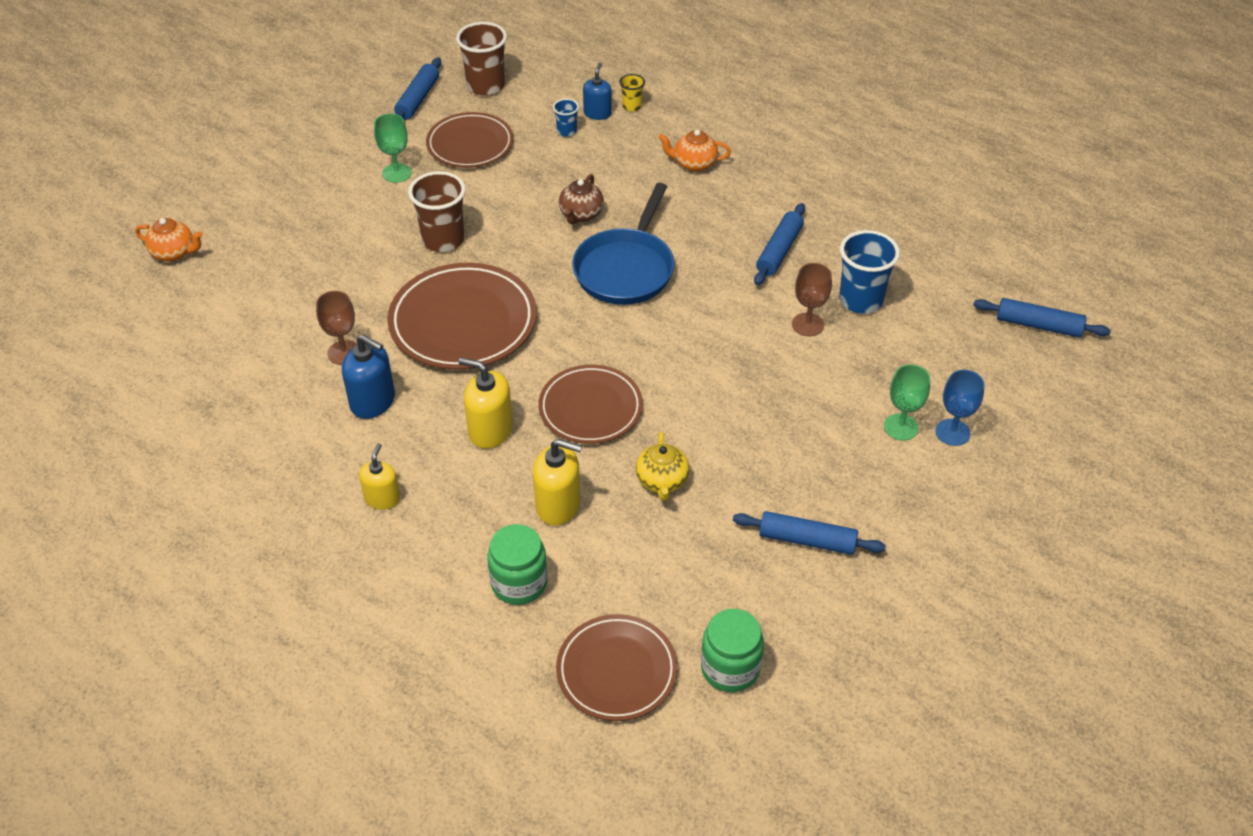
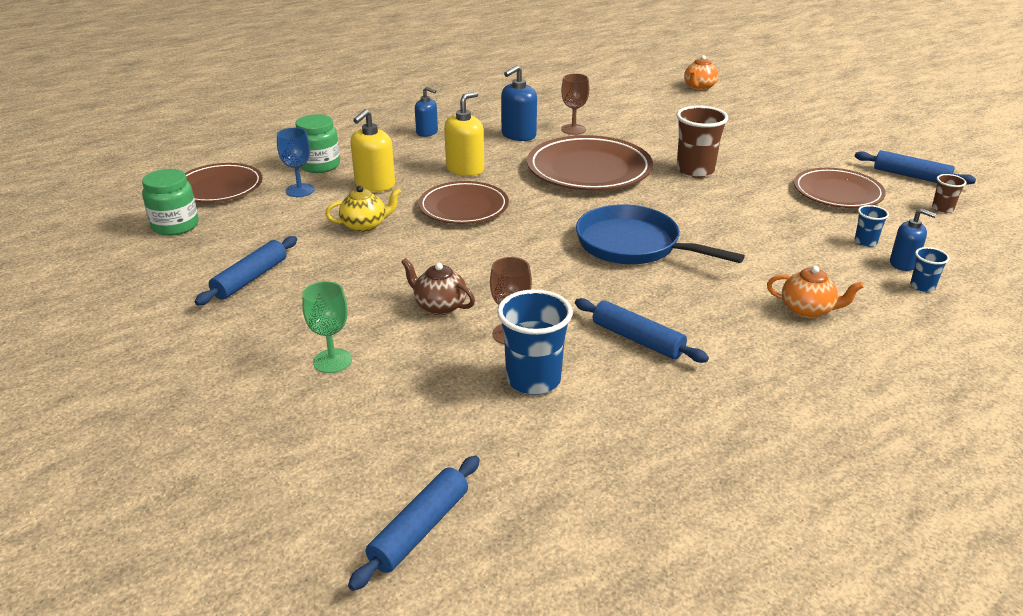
camera: 105 degrees right, 15 degrees down
(382, 498) = (427, 132): yellow soap dispenser -> blue soap dispenser
(397, 173) = (792, 160): green goblet -> none
(486, 86) = (942, 209): brown cup -> brown cup, size x0.51
(581, 215) = (721, 233): brown teapot -> brown teapot (439, 306)
(632, 106) = (922, 287): yellow cup -> blue cup
(662, 481) = (365, 225): yellow teapot -> yellow teapot turned 150 degrees clockwise
(694, 164) = (807, 310): orange teapot -> orange teapot turned 90 degrees clockwise
(952, 432) = (300, 395): blue goblet -> blue goblet (300, 190)

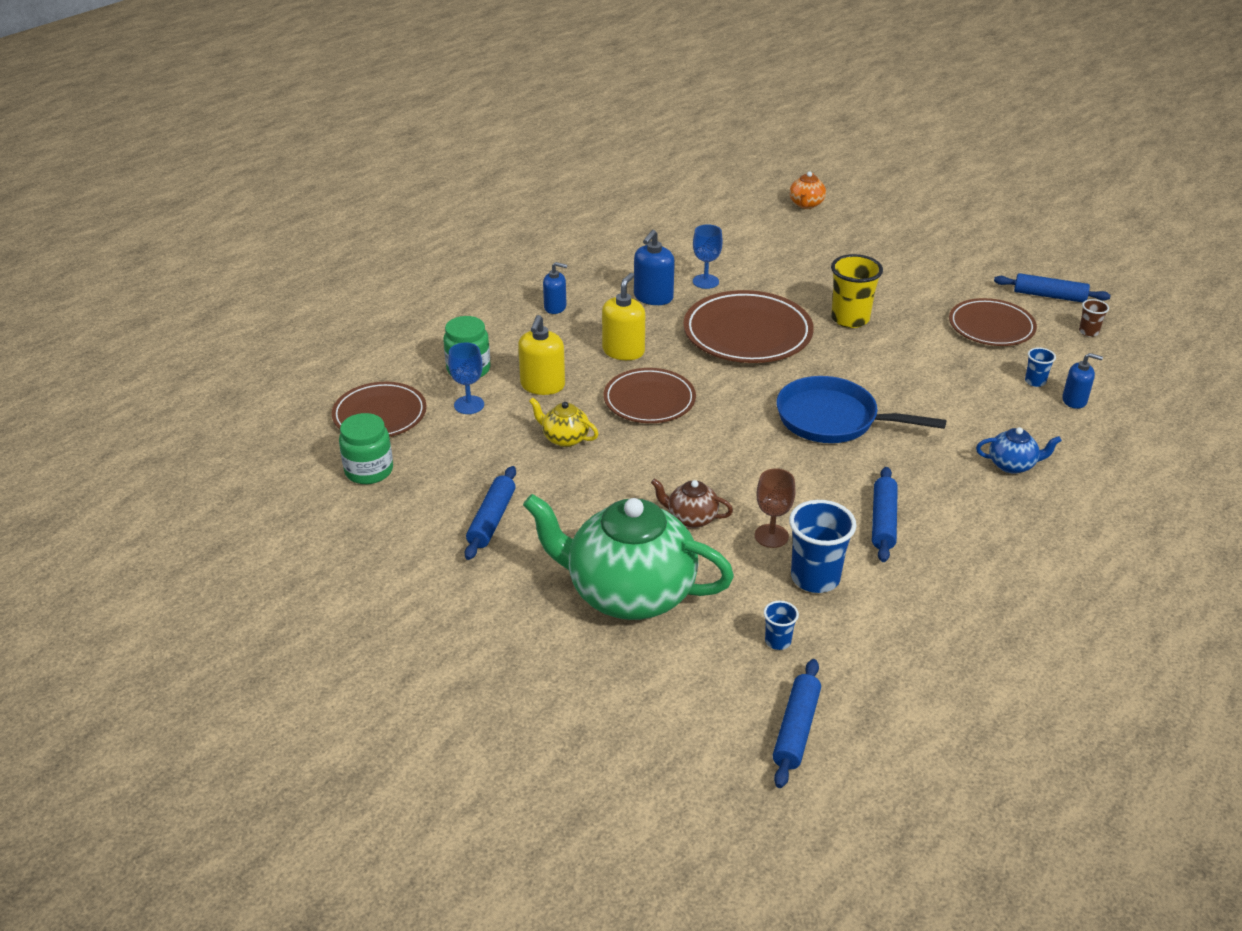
camera: 15 degrees left, 5 degrees up
(332, 361) = (629, 593): green goblet -> green teapot
(365, 225) = (564, 438): yellow teapot -> yellow teapot turned 120 degrees counterclockwise
(573, 129) = (705, 281): brown goblet -> blue goblet
(637, 339) = (883, 521): blue rolling pin -> blue rolling pin turned 75 degrees clockwise
(695, 170) = (850, 319): brown cup -> yellow cup
(807, 310) = (1012, 465): orange teapot -> blue teapot
(922, 287) = (1097, 423): blue cup -> blue cup (778, 641)

